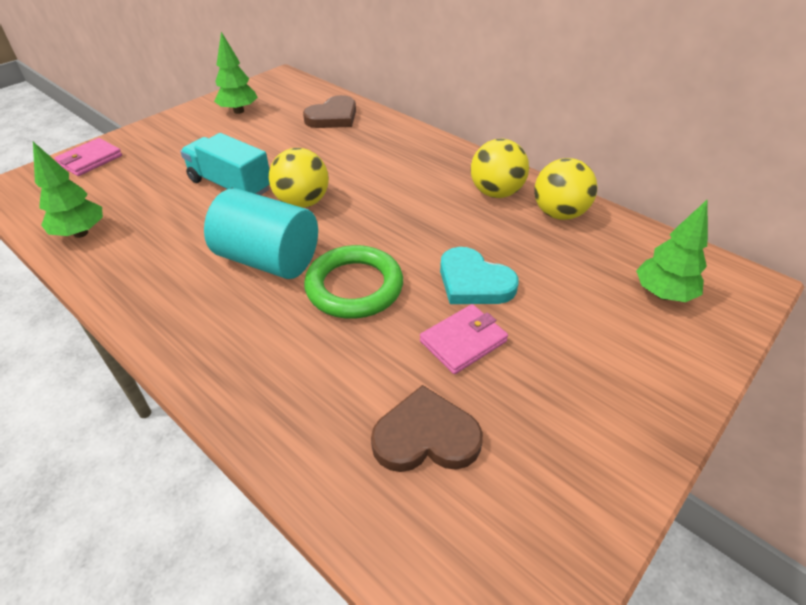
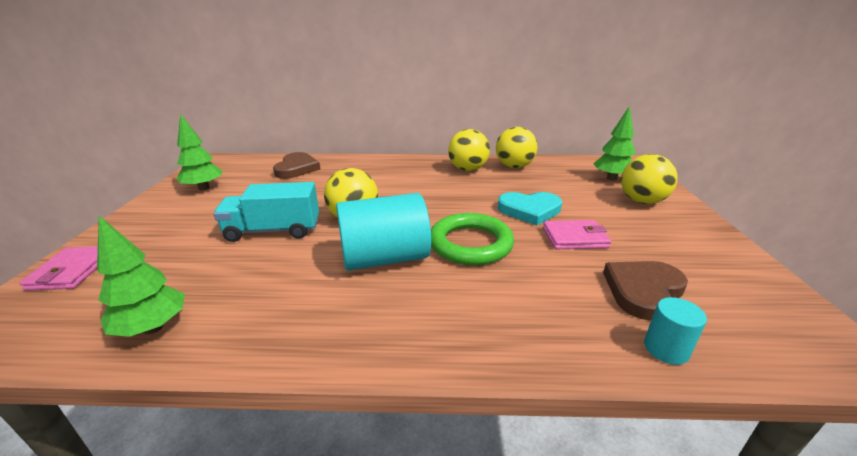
camera: 40 degrees left, 15 degrees down
(345, 493) = (666, 349): none -> turquoise cylinder
(463, 341) = (574, 238): pink wallet -> pink wallet turned 75 degrees clockwise
(638, 347) = (641, 201): none -> yellow ball

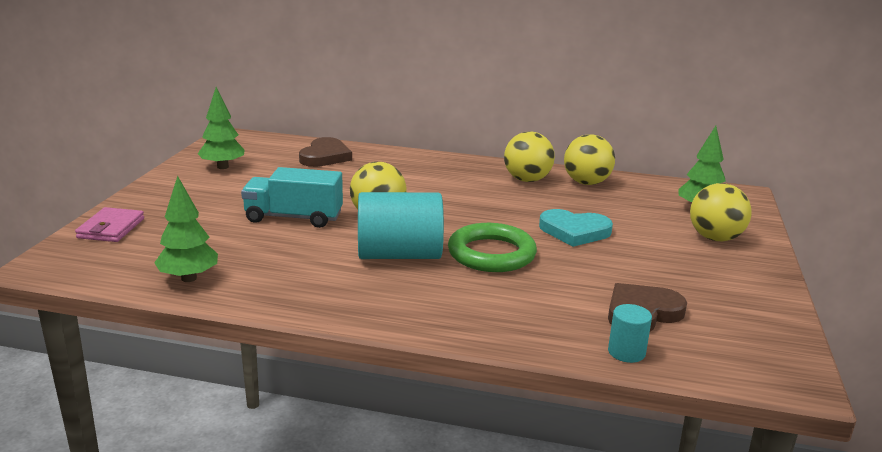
camera: 10 degrees right, 5 degrees down
(574, 238) = (606, 262): pink wallet -> none

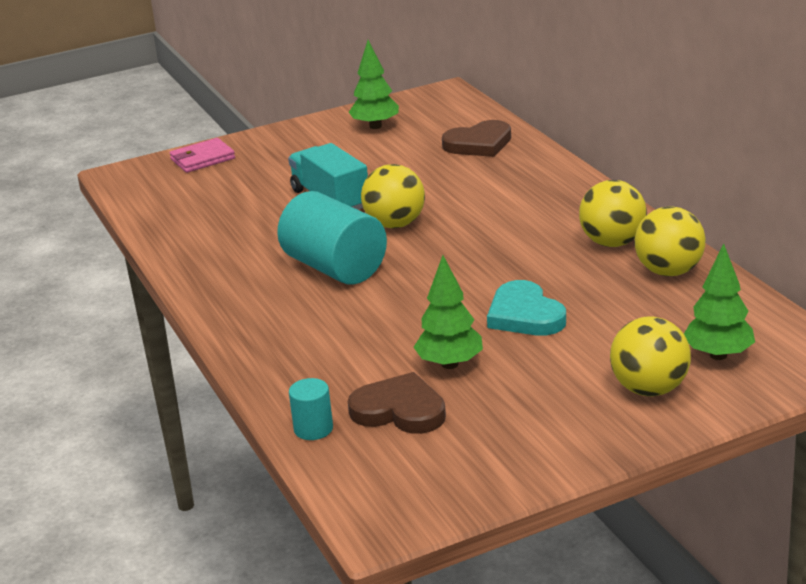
camera: 55 degrees right, 5 degrees up
(189, 278) = (173, 222): green tree -> green tree (450, 364)
(491, 254) = (404, 301): green ring -> none

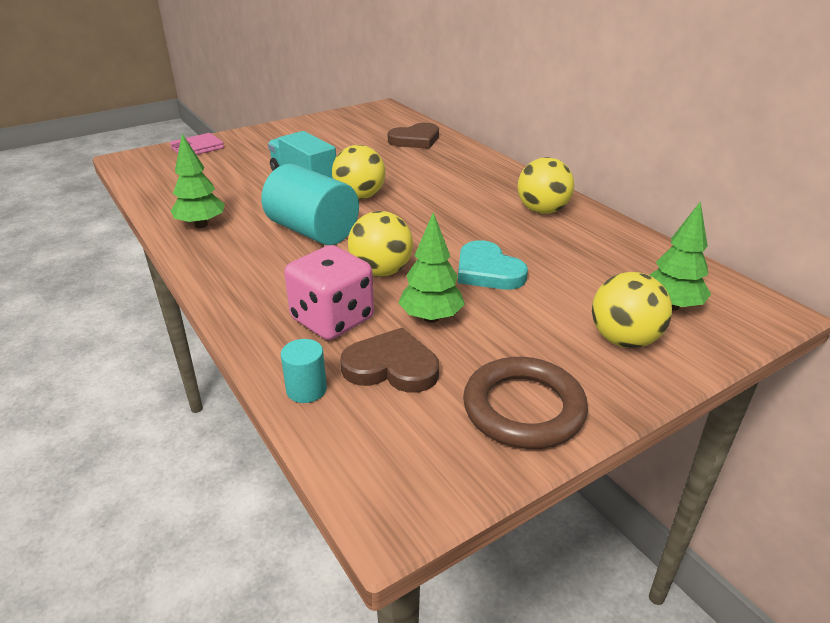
camera: 10 degrees left, 5 degrees up
(346, 364) = (332, 319): none -> pink dice
(375, 126) = (333, 127): green tree -> green tree (201, 225)
(521, 449) = (523, 408): none -> brown ring
(668, 271) = (597, 233): yellow ball -> yellow ball (381, 271)

